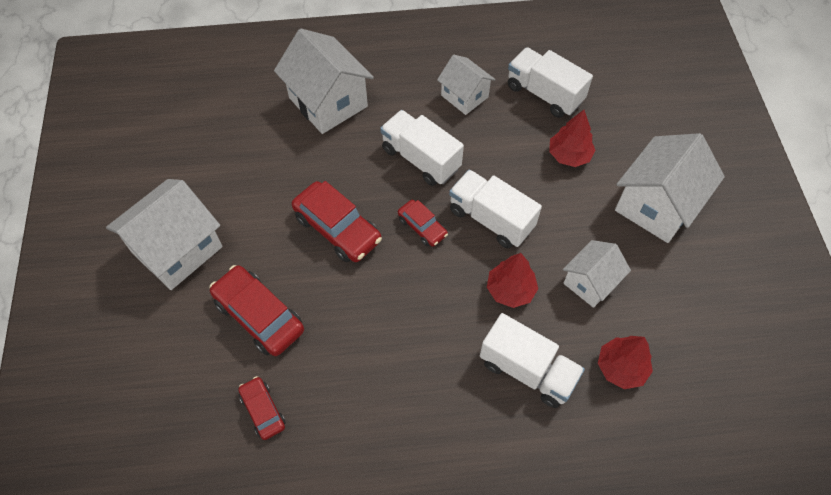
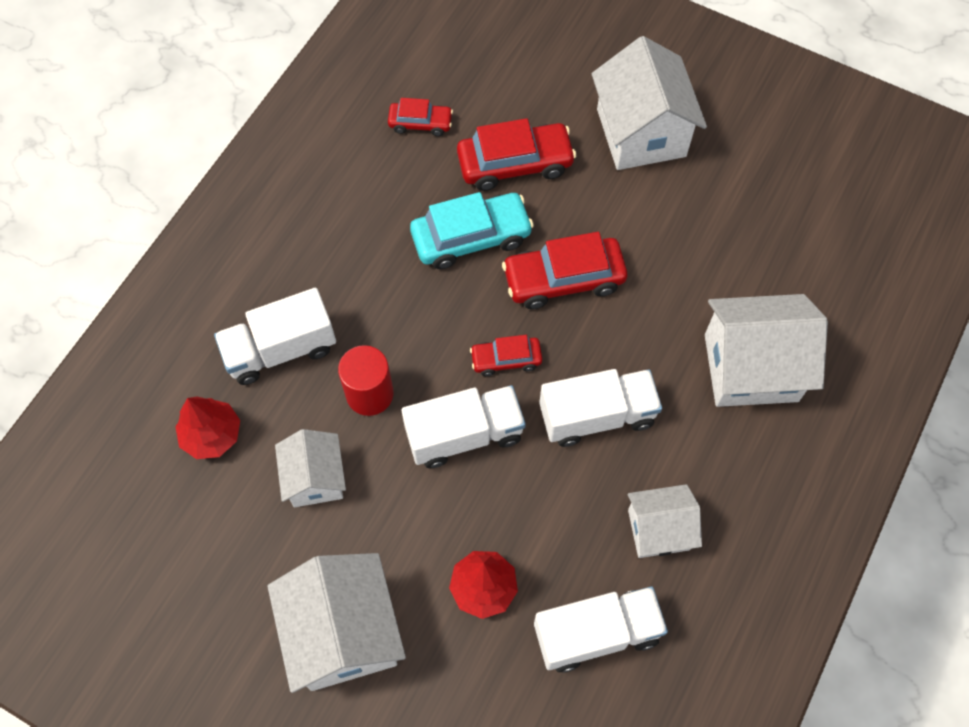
camera: 125 degrees right, 5 degrees up
(344, 305) = (471, 237): none -> turquoise car
(510, 290) = (369, 394): red tree -> red cylinder

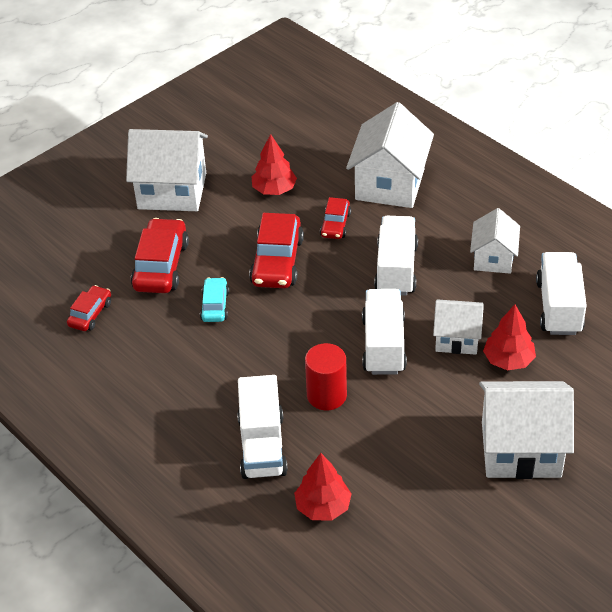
camera: 70 degrees left, 20 degrees down
(315, 478) = (387, 443): white house -> white house (456, 338)
(471, 237) = (215, 305): turquoise car -> turquoise car, size x0.57
(506, 359) = (330, 308): red car -> red car (335, 225)
(686, 238) = (274, 189): none -> red tree

